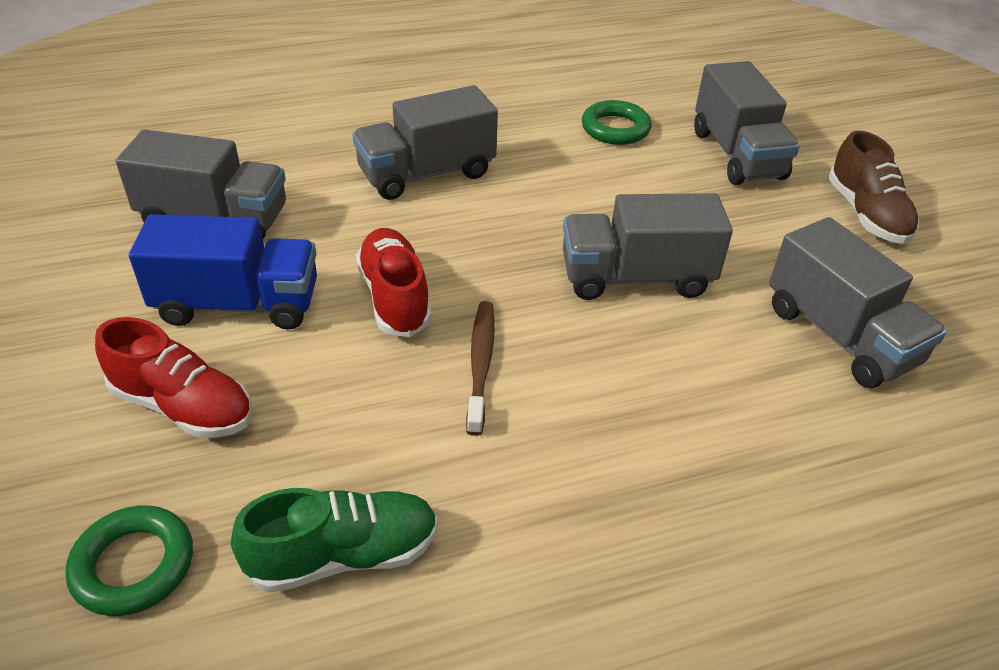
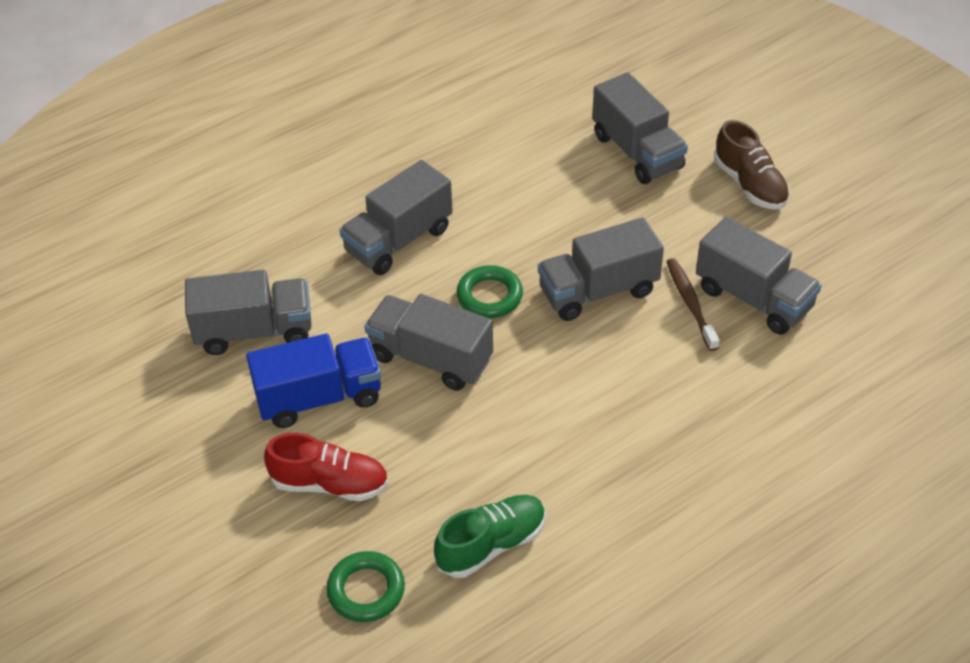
camera: 15 degrees left, 5 degrees up
(394, 297) = (430, 358): red shoe -> grey truck
(480, 364) = (517, 393): brown toothbrush -> brown toothbrush (690, 303)
(615, 128) = (531, 151): green ring -> green ring (489, 296)

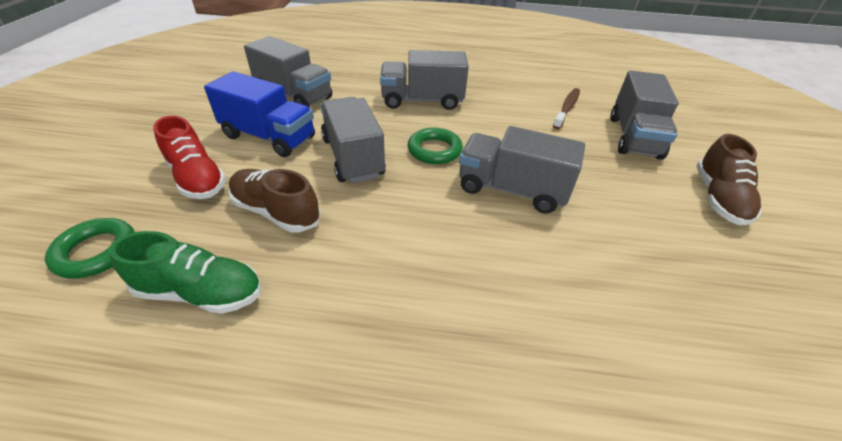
camera: 40 degrees right, 5 degrees down
(447, 455) = (276, 212): none -> brown shoe
(690, 303) = (580, 241): brown toothbrush -> brown toothbrush (566, 108)
(753, 298) = (647, 275): grey truck -> none

